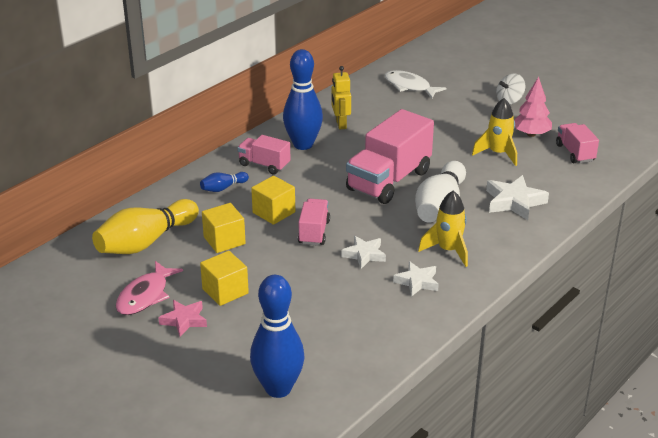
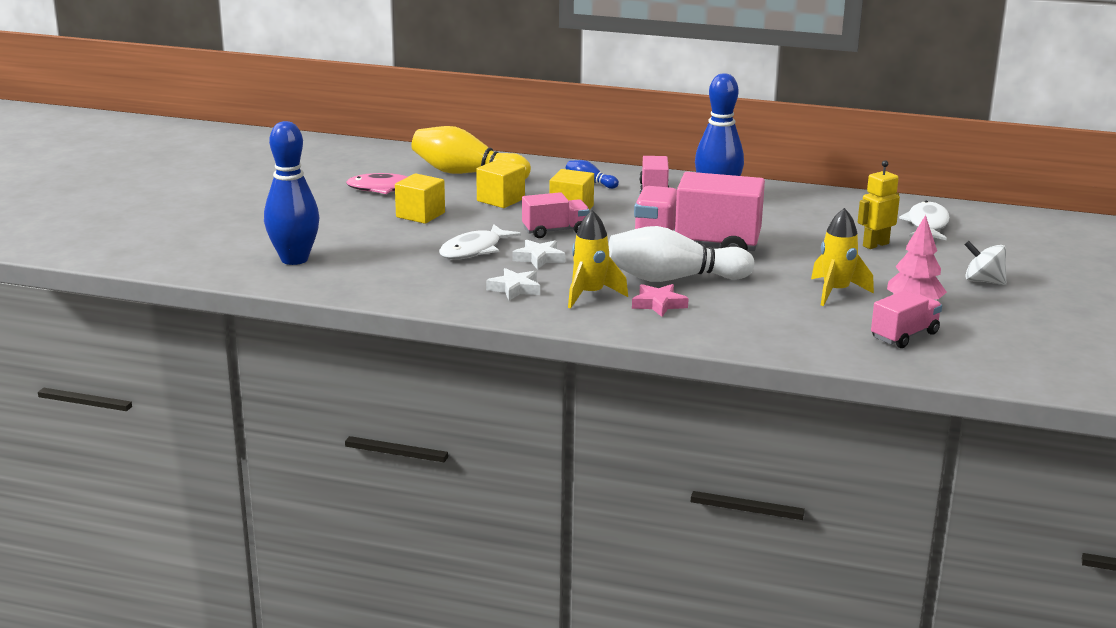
camera: 65 degrees right, 10 degrees down
(184, 320) = (363, 209): pink star -> pink star (659, 304)
(326, 282) = (474, 250): none -> white fish
(340, 124) = (785, 207): yellow robot -> yellow robot (875, 245)
(514, 202) = (734, 315): white star -> none

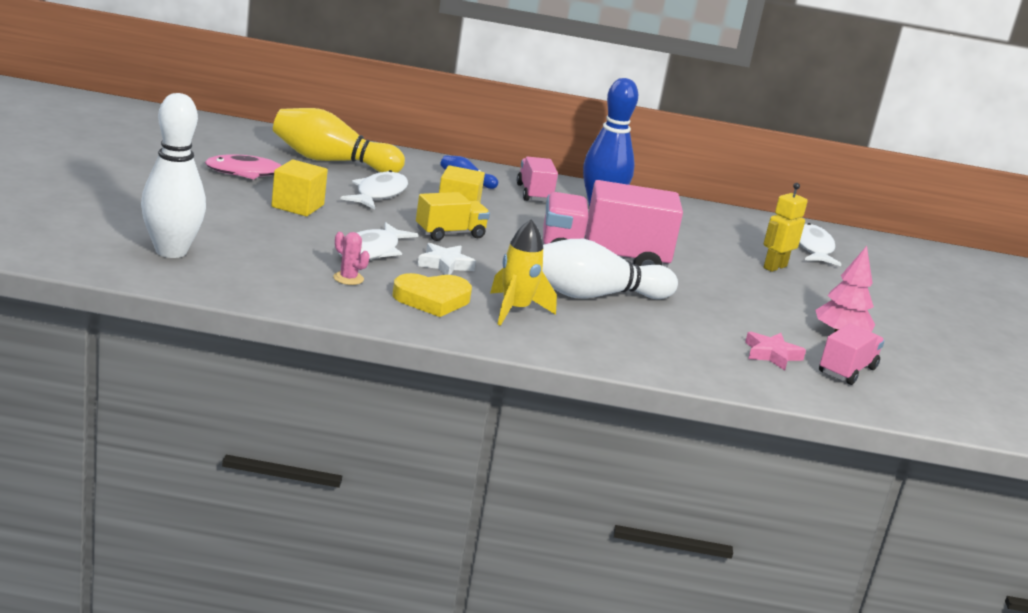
camera: 15 degrees left, 0 degrees up
(294, 259) = (171, 251): blue bowling pin -> white bowling pin
(444, 274) = (348, 278): none -> pink cactus
(500, 200) = (379, 194): yellow cube -> white fish
(515, 289) = (432, 299): white star -> yellow heart
(555, 231) = (450, 233): pink truck -> yellow truck
(659, 304) = (591, 324): pink star -> pink star (772, 355)
(835, 292) = (760, 318): yellow rocket -> none
(983, 281) = (892, 312): white spinning top -> none

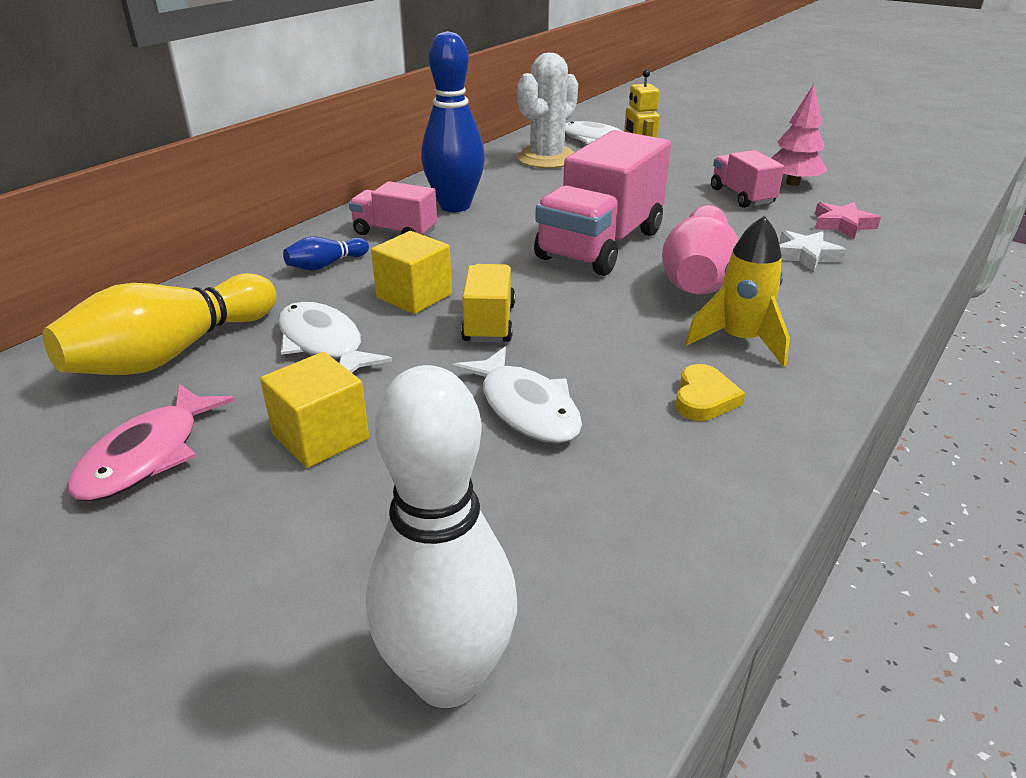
camera: 55 degrees left, 10 degrees up
(348, 278) = (622, 459): pink cactus -> none
(432, 299) = (704, 398): yellow heart -> yellow heart, size x0.66
(445, 264) = (589, 355): white star -> white star (805, 255)
(594, 295) = (698, 277): white bowling pin -> pink bowling pin
(739, 231) = (547, 158): none -> white cactus
(847, 370) = (870, 201): pink truck -> pink truck (742, 196)

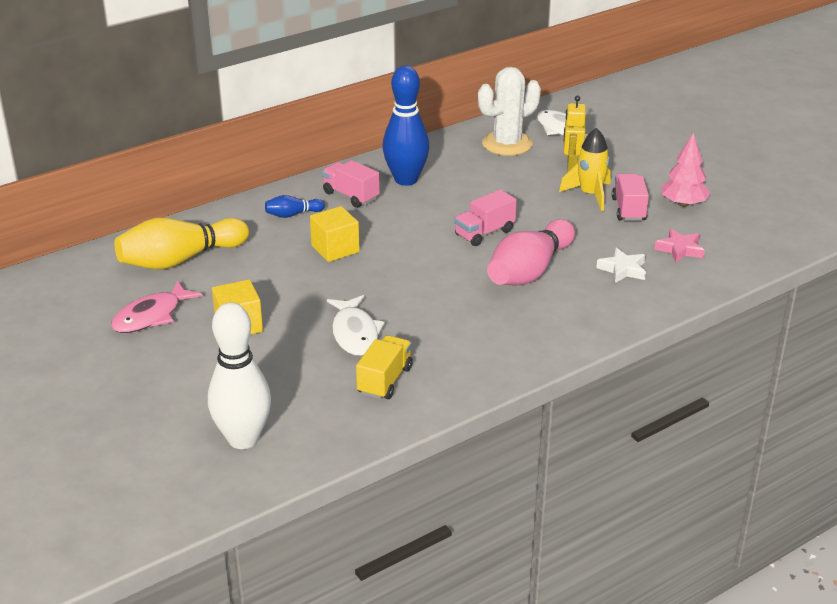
camera: 20 degrees right, 0 degrees up
(323, 344) = (265, 271): white fish -> none
(489, 323) = (369, 277): yellow truck -> yellow truck (384, 380)
(601, 245) = (484, 233): pink truck -> pink truck, size x0.53
(704, 398) = (459, 350): yellow heart -> none
(740, 341) = (514, 321): yellow rocket -> yellow rocket (590, 195)

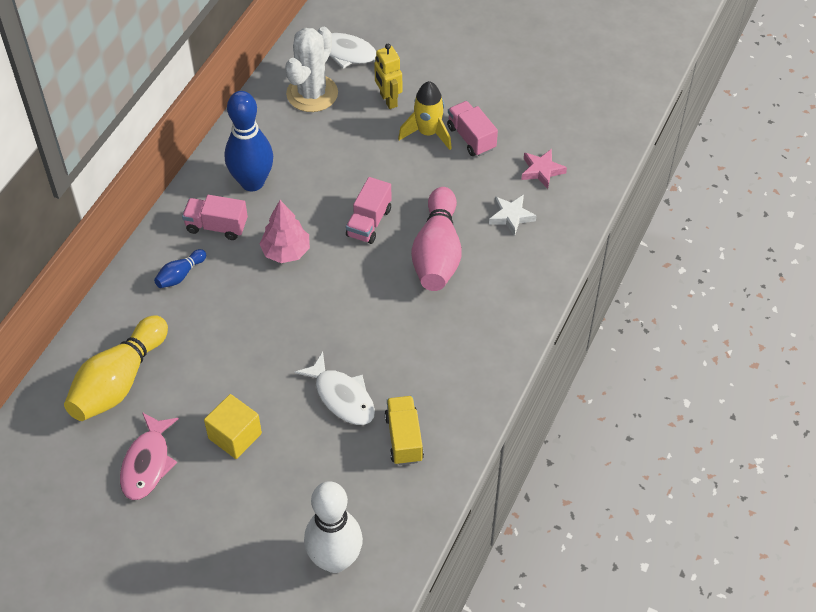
camera: 30 degrees left, 20 degrees up
(335, 249) = (252, 302): yellow cube -> none
(683, 204) = (511, 111): pink tree -> pink tree (286, 252)

